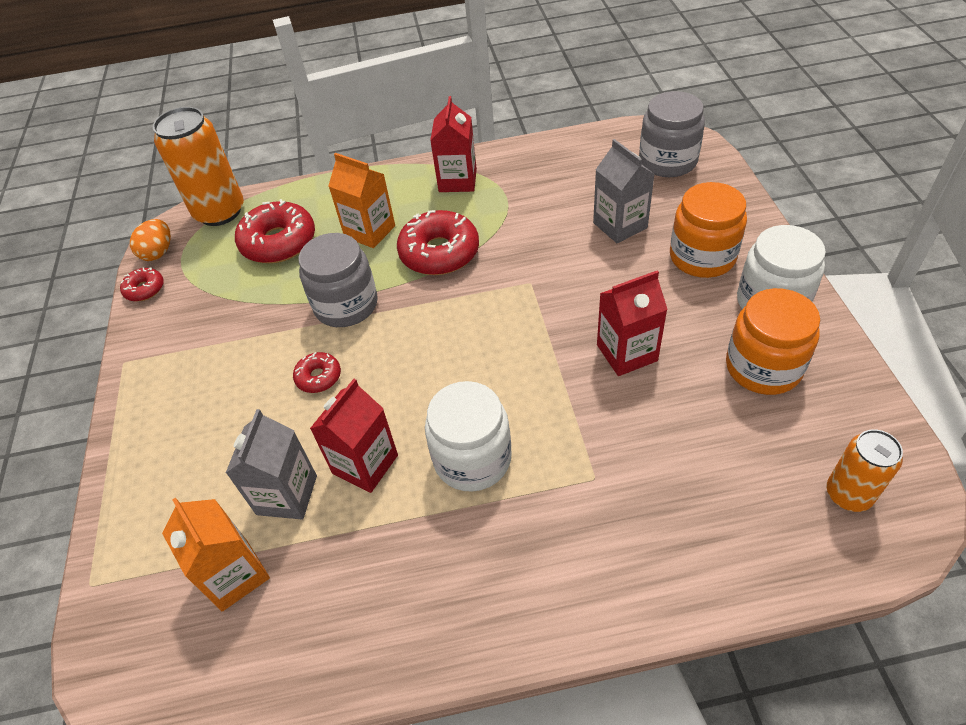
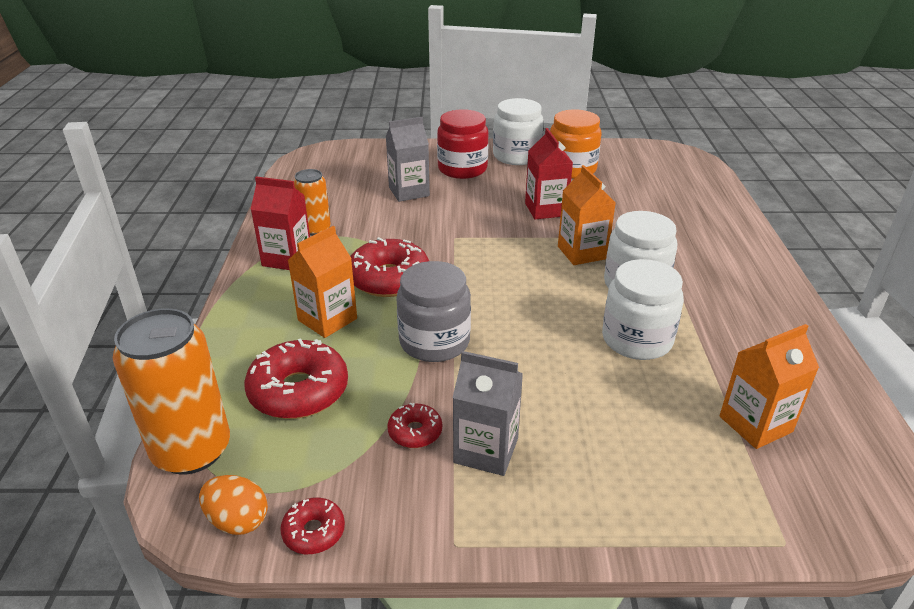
camera: 85 degrees left, 15 degrees down
(287, 495) = (668, 389): grey carton -> grey carton (486, 450)
(318, 377) = (529, 364): red donut -> red donut (415, 432)
(365, 464) = (637, 339): red carton -> white jar
(531, 400) = (582, 252): none -> orange carton
(667, 161) = (346, 162): grey jar -> none
(702, 257) = (462, 169): orange jar -> red jar
(848, 494) = (668, 165): orange can -> orange can (315, 229)

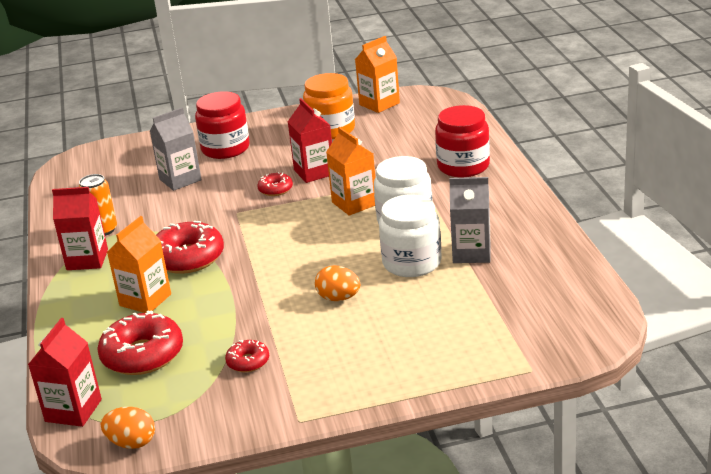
camera: 10 degrees left, 5 degrees down
(192, 450) = (73, 410): orange can -> red carton
(314, 532) = (192, 436): red donut -> red donut (275, 189)
(434, 341) = (244, 298): grey jar -> none
(486, 450) = (307, 362): grey carton -> grey carton (471, 253)
(516, 156) = (275, 126): white jar -> none
(542, 367) = (338, 298): none -> orange egg
(708, 233) = (463, 166): none -> red jar
(755, 424) = (509, 302): orange carton -> orange carton (379, 104)

